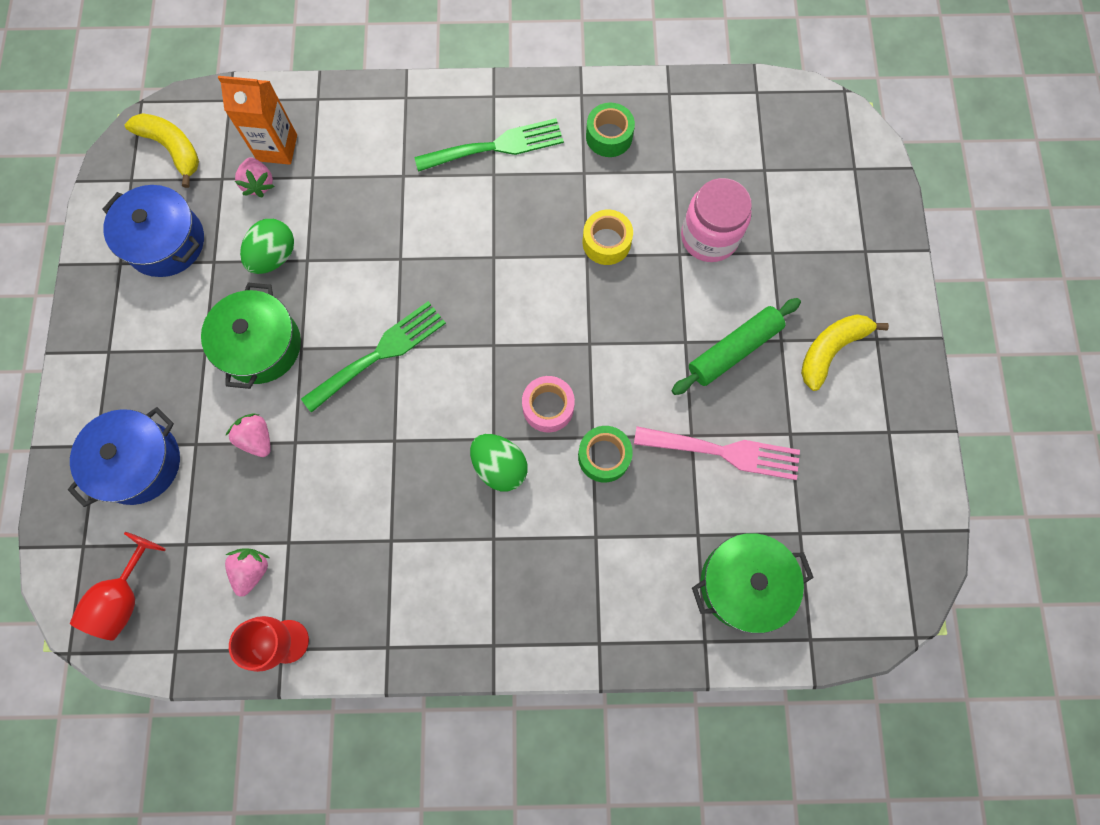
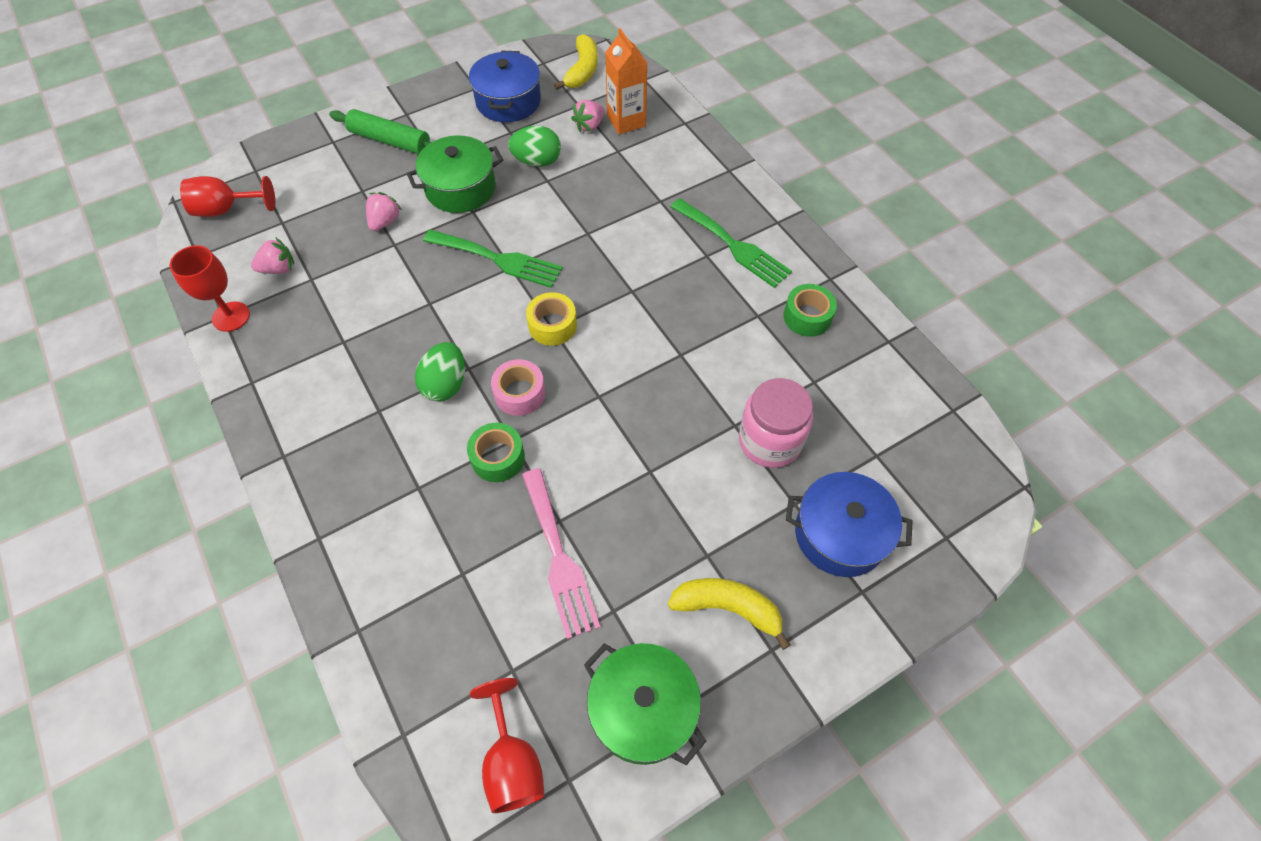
camera: 60 degrees right, 15 degrees down
(139, 463) = (331, 168): blue pot -> blue pot (840, 534)
(606, 242) = (704, 363): yellow tape -> yellow tape (552, 325)
(733, 350) = (668, 517): green rolling pin -> green rolling pin (390, 141)
(744, 584) = (432, 639): green pot -> green pot (643, 709)
(870, 566) = (512, 762): none -> red goblet

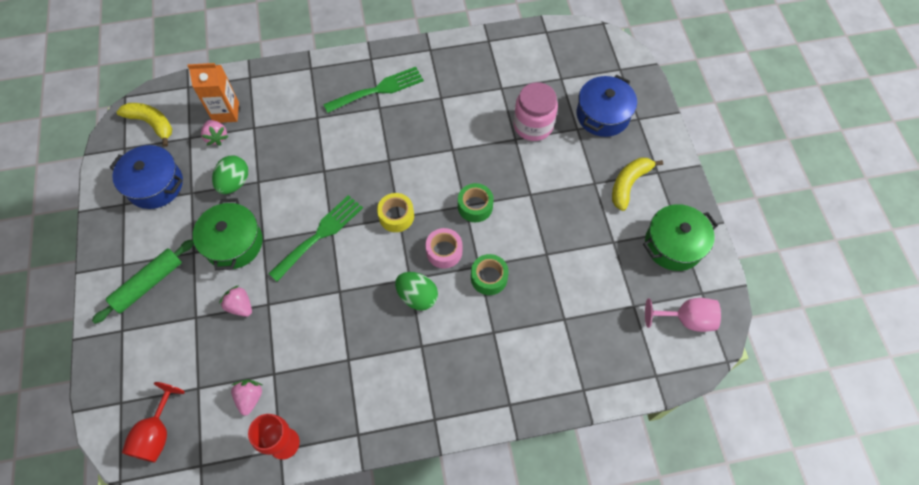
camera: 70 degrees left, 5 degrees up
(512, 762) = (686, 319): red goblet -> pink goblet
(559, 558) = (571, 261): pink fork -> none
(807, 317) = (453, 72): green tape -> green tape (475, 206)

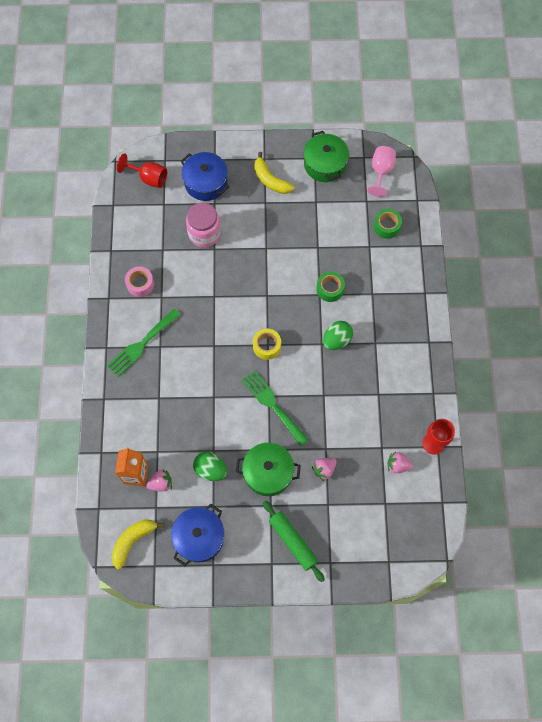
camera: 80 degrees left, 5 degrees up
(157, 433) = (415, 533): red goblet -> red goblet (148, 178)
(378, 89) = (141, 345): green fork -> green fork turned 120 degrees counterclockwise
(444, 251) = (303, 316): pink tape -> pink tape (140, 284)
(475, 206) = (269, 288): green tape -> green tape (386, 226)

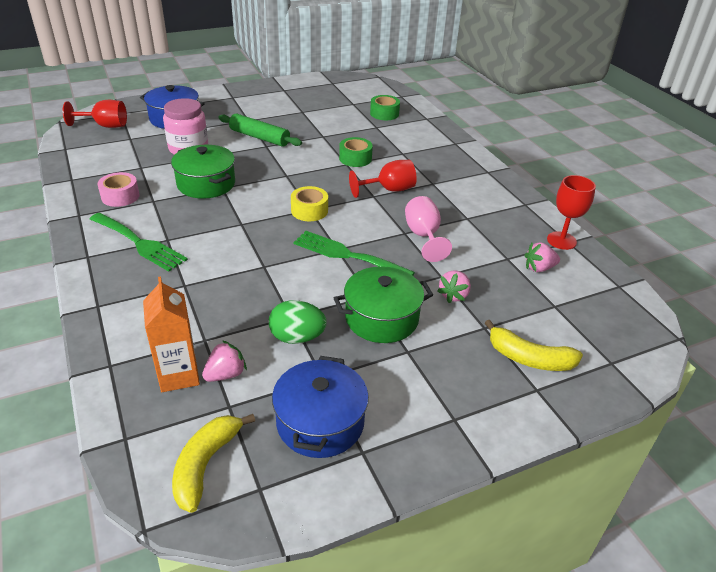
camera: 25 degrees left, 30 degrees down
(141, 345) = (140, 243): green fork -> green fork turned 75 degrees counterclockwise
(271, 180) = (246, 107): yellow banana -> yellow banana (529, 358)
(293, 542) = (467, 382): green rolling pin -> green rolling pin (259, 137)
(325, 164) = (297, 91): green pot -> green pot (206, 184)
(336, 340) = (389, 190): green egg -> red goblet
(381, 172) = (355, 87): pink goblet -> pink goblet (423, 236)

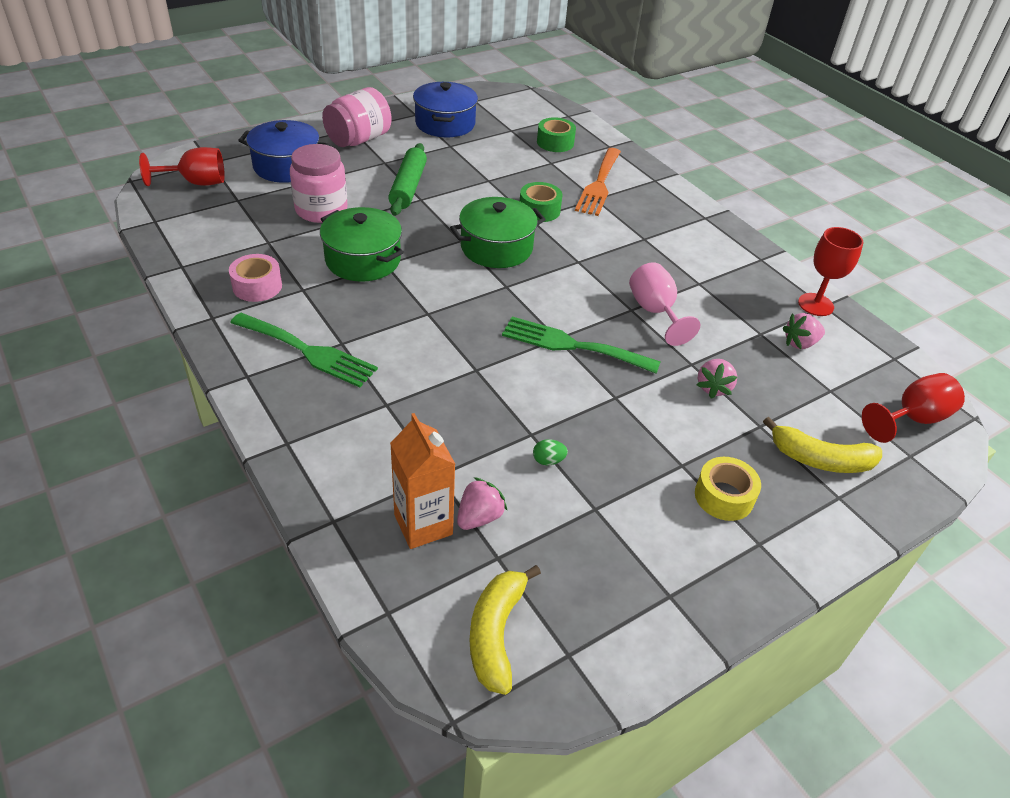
camera: 10 degrees left, 5 degrees up
(235, 104) = (358, 139): none -> pink jar
(259, 137) = (408, 187): green rolling pin -> green rolling pin turned 75 degrees clockwise
(297, 337) = (548, 460): green egg -> green egg, size x0.49
(309, 210) = (506, 288): yellow tape -> yellow tape (724, 496)
(320, 422) = (610, 565): blue pot -> blue pot (445, 123)
(381, 318) = (639, 425): green pot -> green pot (496, 248)
(389, 190) = (594, 251): red goblet -> red goblet (912, 419)
(409, 144) = (599, 184): none -> orange fork

